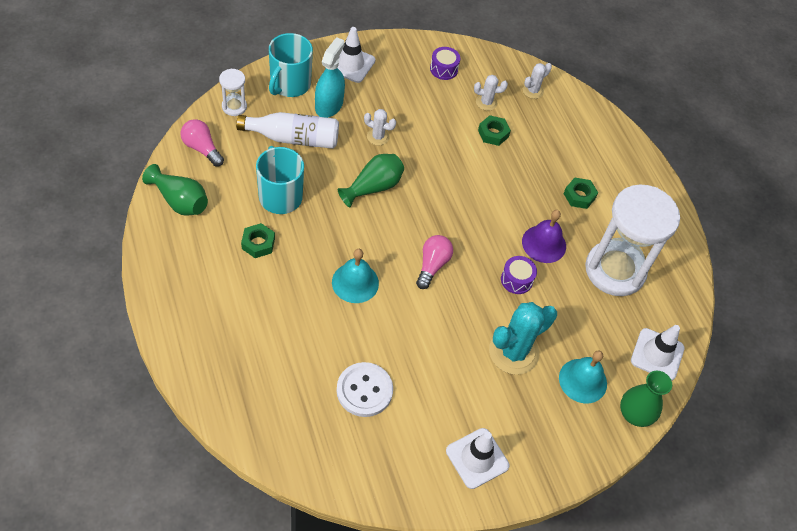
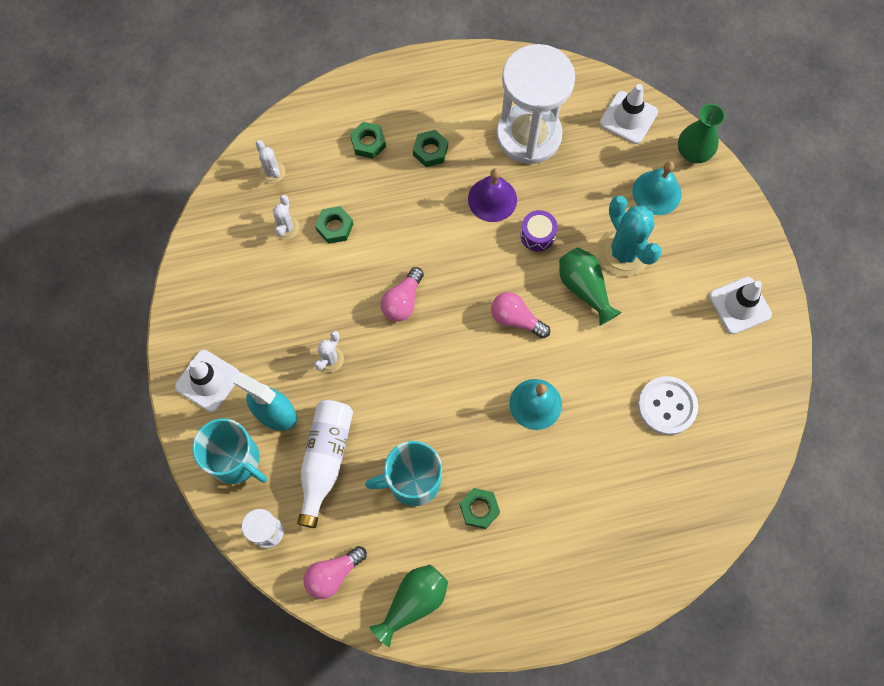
camera: 75 degrees left, 15 degrees up
(373, 187) = (405, 372): green vase -> green vase (584, 289)
(435, 182) = (403, 301): none -> pink light bulb
(443, 69) = (227, 269): purple drum -> none
(575, 152) = (368, 143): none -> green nut

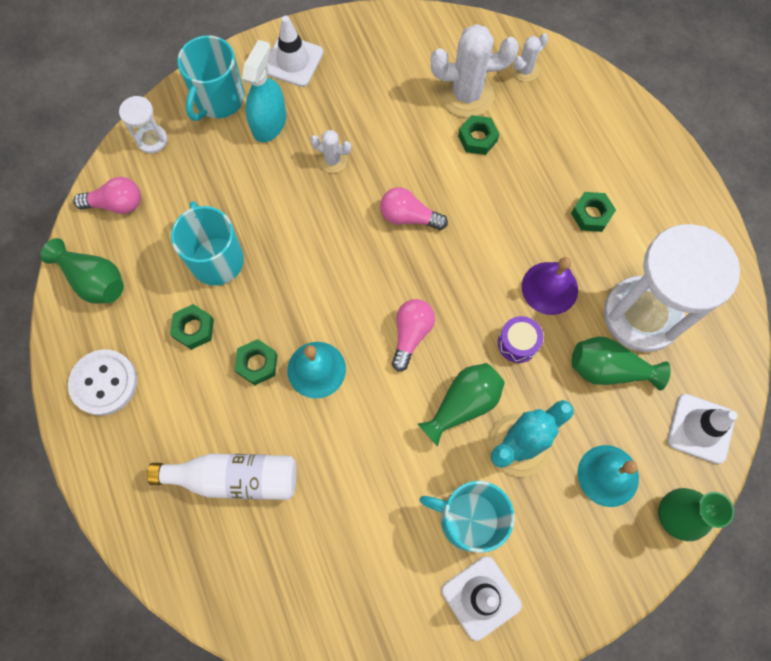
camera: 80 degrees right, 0 degrees up
(286, 227) = (466, 95): white cactus -> white cactus, size x1.97
(325, 460) = (228, 176): white bottle -> white bottle (235, 478)
(333, 574) = (116, 204): pink light bulb -> pink light bulb turned 135 degrees clockwise
(368, 143) = (583, 152): green nut -> green nut (257, 364)
(571, 171) = (608, 369): none -> green vase
(667, 406) = (336, 518): white button -> white button (104, 383)
(679, 303) = (468, 519): none -> turquoise mug

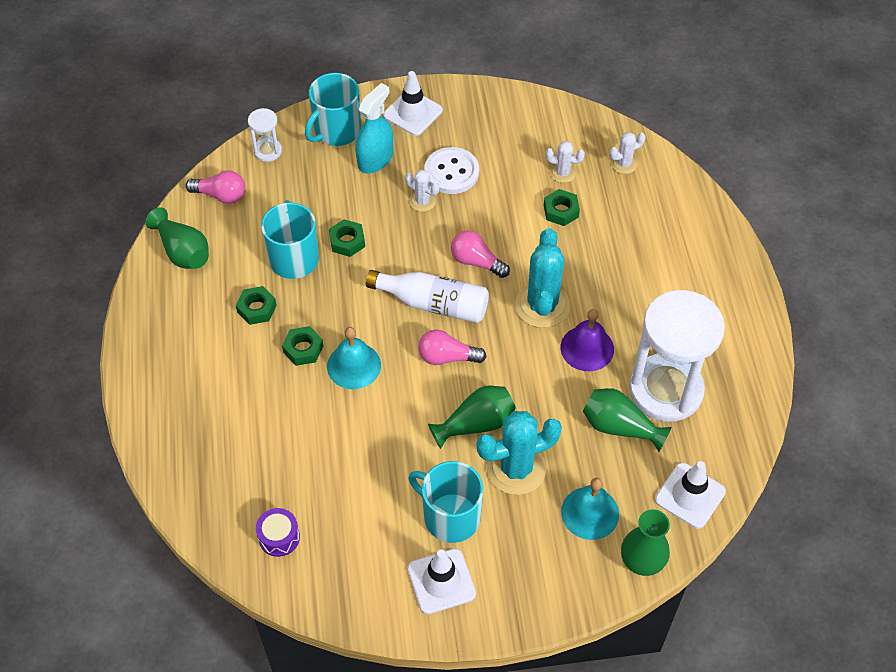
camera: 15 degrees right, 15 degrees down
(104, 383) = (166, 333): white button -> white button (451, 172)
(235, 478) = (255, 434): white bottle -> white bottle (433, 304)
(411, 335) = (447, 357): pink light bulb -> pink light bulb turned 120 degrees counterclockwise
(466, 95) = (562, 173): white cactus -> white cactus, size x0.51
(490, 250) = (542, 305): none -> turquoise cactus
(517, 343) = (542, 386): purple drum -> purple drum (279, 537)
(591, 214) = (646, 296): green nut -> green nut (347, 241)

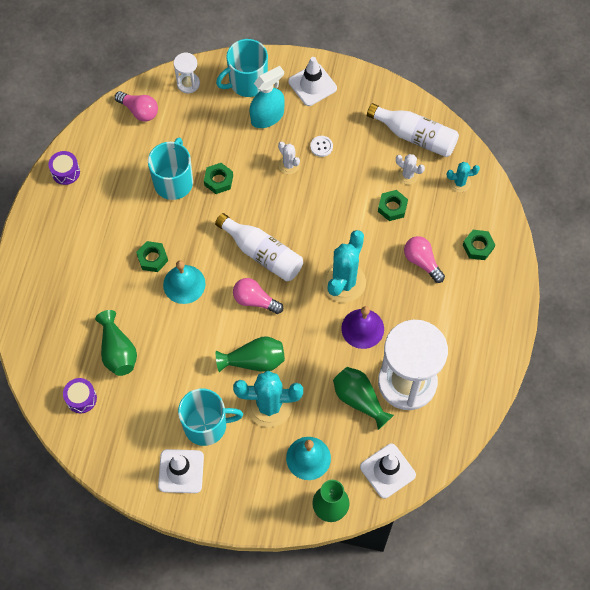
camera: 20 degrees right, 10 degrees up
(156, 286) = (65, 172): none -> purple drum
(183, 251) = (94, 149): green vase -> green vase (118, 351)
(257, 309) = (131, 214): green nut -> green nut (478, 247)
(450, 516) = (206, 425): turquoise mug -> turquoise mug turned 120 degrees clockwise
(451, 172) = (321, 146): white button -> white button, size x0.50
(476, 262) = (309, 229): pink light bulb -> pink light bulb (422, 262)
(552, 132) = (415, 136): none -> white bottle
(624, 164) = (460, 182): white cactus -> turquoise cactus

